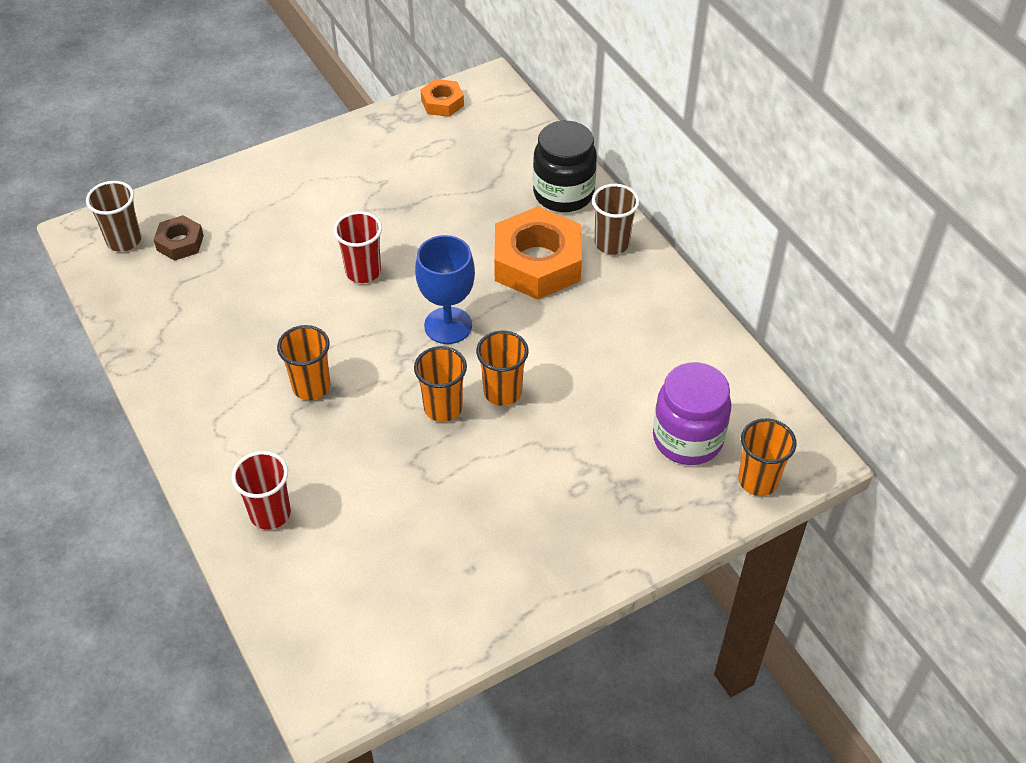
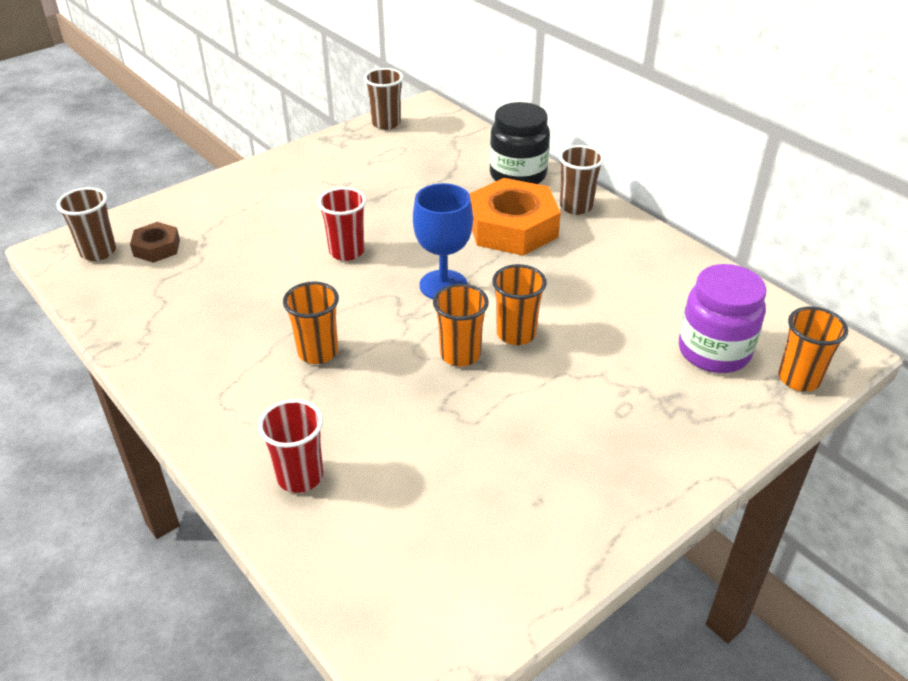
camera: 10 degrees left, 10 degrees down
(442, 103) = (386, 123): orange nut -> brown cup

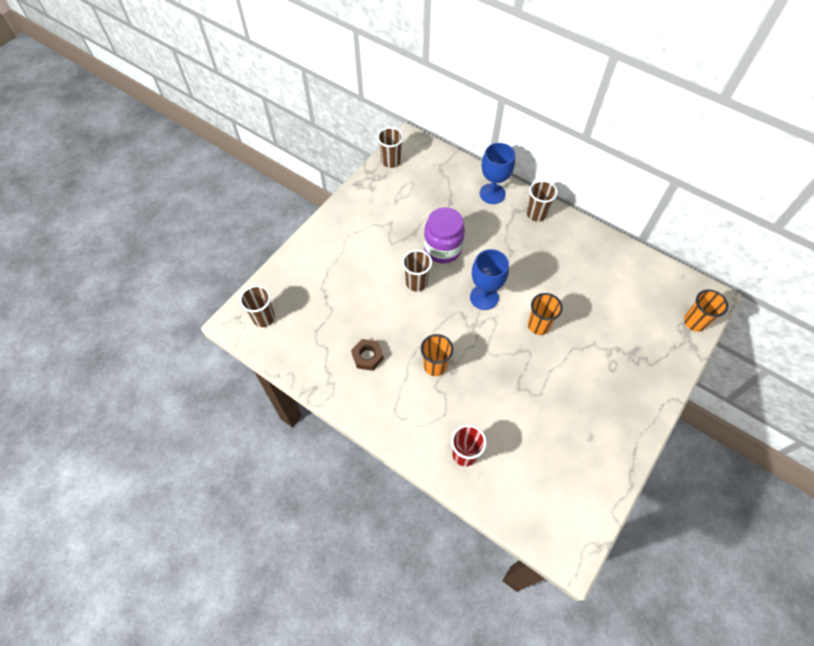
camera: 15 degrees left, 20 degrees up
(157, 248) = (298, 306): brown nut -> brown nut (367, 356)
(346, 252) = (416, 283): red cup -> brown cup
(460, 354) = (514, 348): orange cup -> none
(512, 228) = (506, 240): orange nut -> none
(517, 175) = (492, 194): black jar -> blue goblet
(714, 351) = (646, 313): purple jar -> purple jar (442, 249)

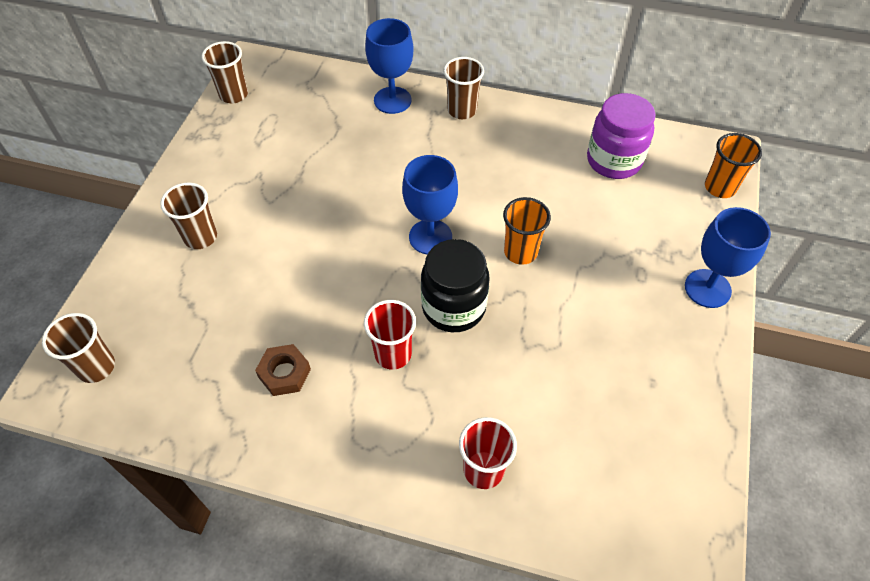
camera: 20 degrees left, 5 degrees down
(416, 283) = (325, 245): brown cup -> brown cup (200, 237)
(435, 366) = (393, 354): orange cup -> red cup
(442, 249) = (348, 189): purple jar -> purple jar (613, 161)
(482, 348) = (453, 307): none -> black jar
(654, 389) = (707, 288): none -> blue goblet

